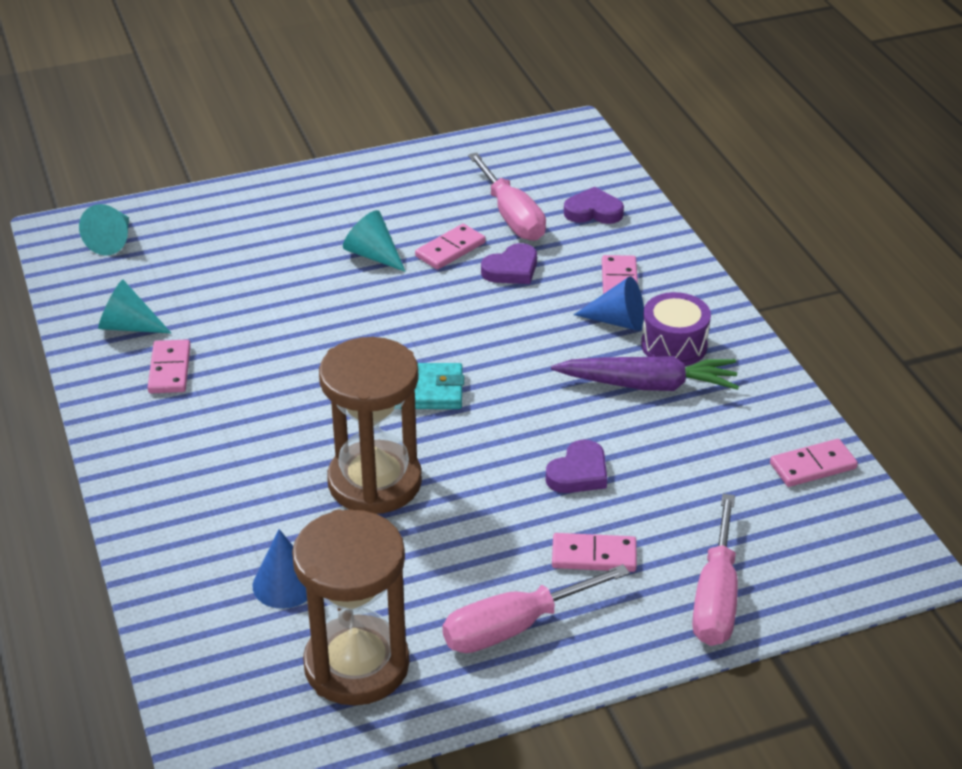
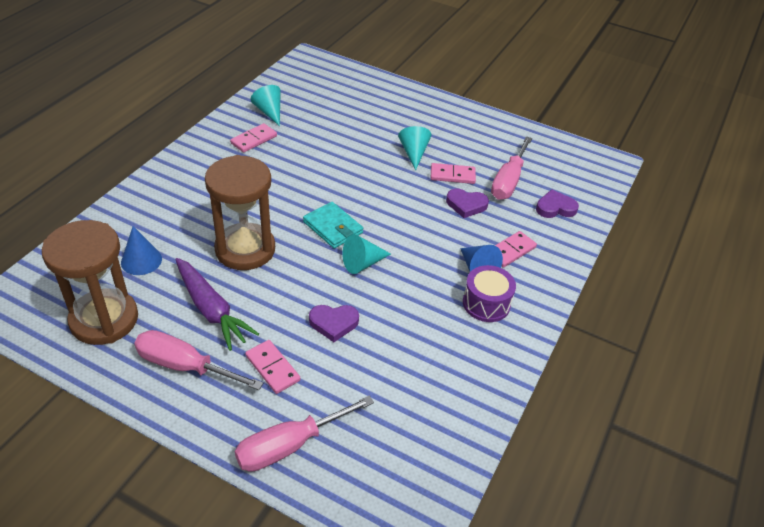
camera: 45 degrees right, 5 degrees up
(112, 241) = (321, 75): turquoise cone -> turquoise cone (362, 263)
(593, 211) = (555, 208): purple heart -> purple heart turned 60 degrees counterclockwise
(648, 385) = (439, 311): purple carrot -> purple carrot (211, 309)
(813, 466) = (455, 429): pink domino -> none

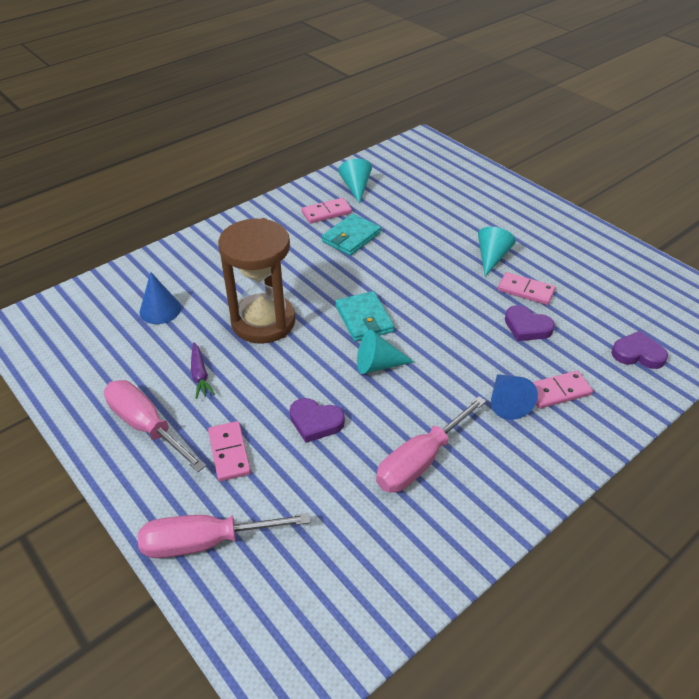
camera: 25 degrees right, 0 degrees up
(104, 319) = (98, 359): brown hourglass -> none
(211, 309) = (200, 375): purple carrot -> purple carrot, size x0.53
(287, 158) = (351, 237): none -> turquoise wallet
(486, 303) = (499, 445): purple drum -> none
(508, 181) = (591, 310): pink screwdriver -> pink screwdriver (420, 461)

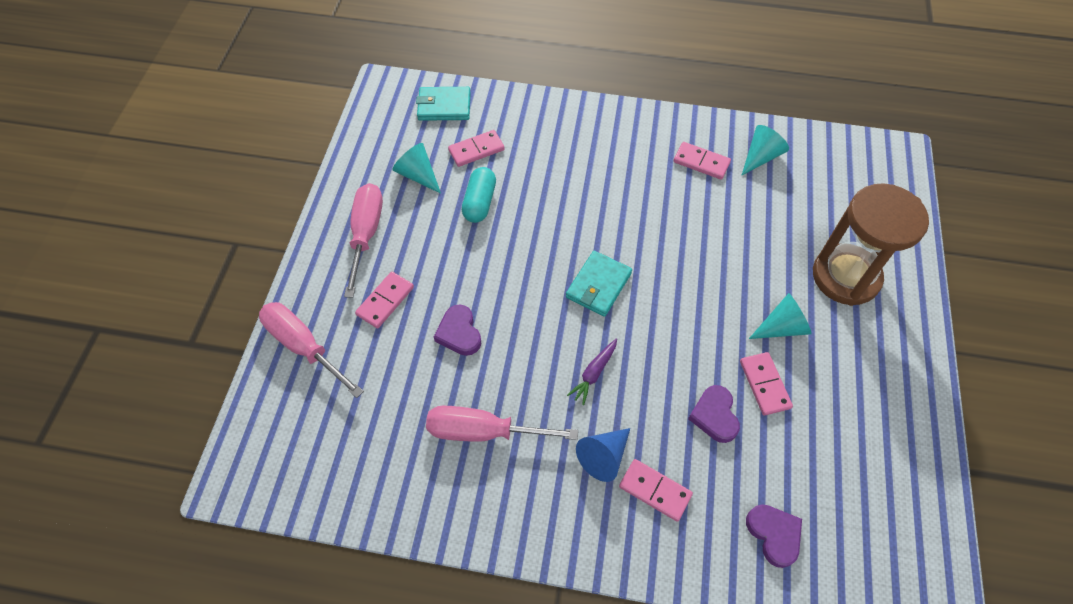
camera: 50 degrees right, 15 degrees up
(160, 310) = (476, 150): blue cone -> pink domino
(200, 375) = (438, 226): purple carrot -> purple carrot (594, 373)
(211, 337) = (480, 202): none -> turquoise capsule
(263, 322) = (527, 221): brown hourglass -> brown hourglass (845, 277)
(351, 237) = (689, 203): turquoise wallet -> turquoise wallet (444, 106)
(377, 365) = (556, 332): turquoise cone -> turquoise cone (418, 175)

